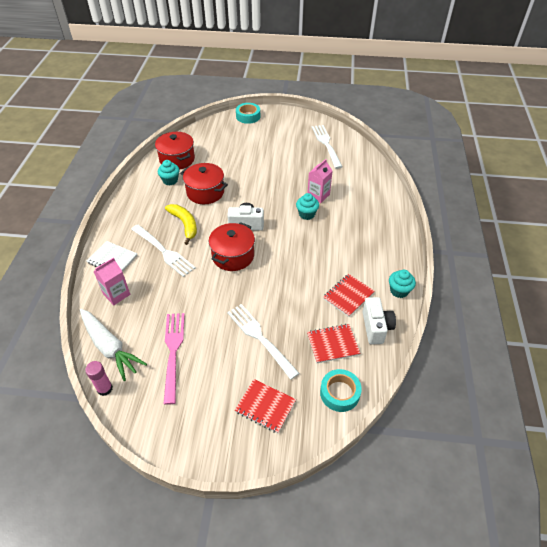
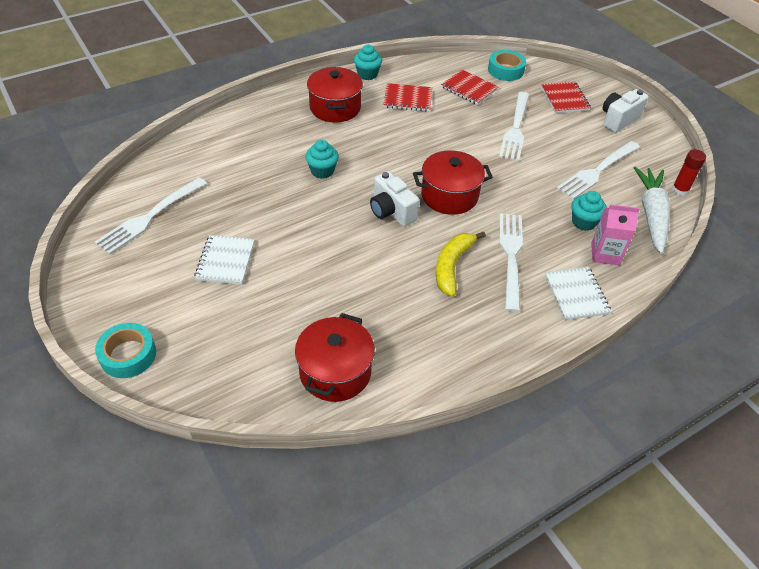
camera: 130 degrees left, 0 degrees up
(105, 389) = (680, 190): pink glue stick -> red glue stick
(170, 180) = (391, 343): turquoise cupcake -> turquoise cupcake (583, 222)
(173, 352) = (597, 171): pink fork -> white fork
(205, 192) = (375, 285): red pot -> red pot (335, 108)
(272, 155) = (225, 261): none -> white notebook
(318, 195) = (277, 176): pink carton -> none
(376, 327) = (423, 74): white camera -> white camera (618, 120)

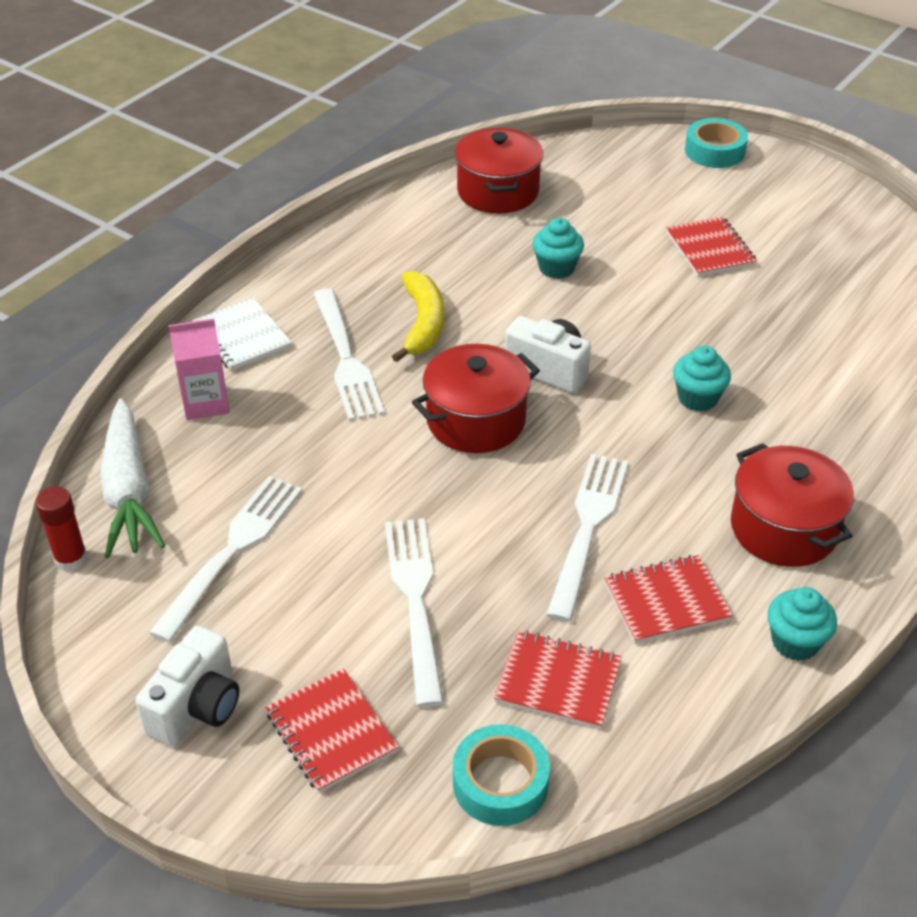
camera: 160 degrees right, 5 degrees down
(150, 217) = (856, 267): white fork -> white fork (587, 528)
(225, 261) = (710, 249): white notebook -> red notebook
(583, 222) = (245, 442): turquoise cupcake -> turquoise cupcake (556, 268)

